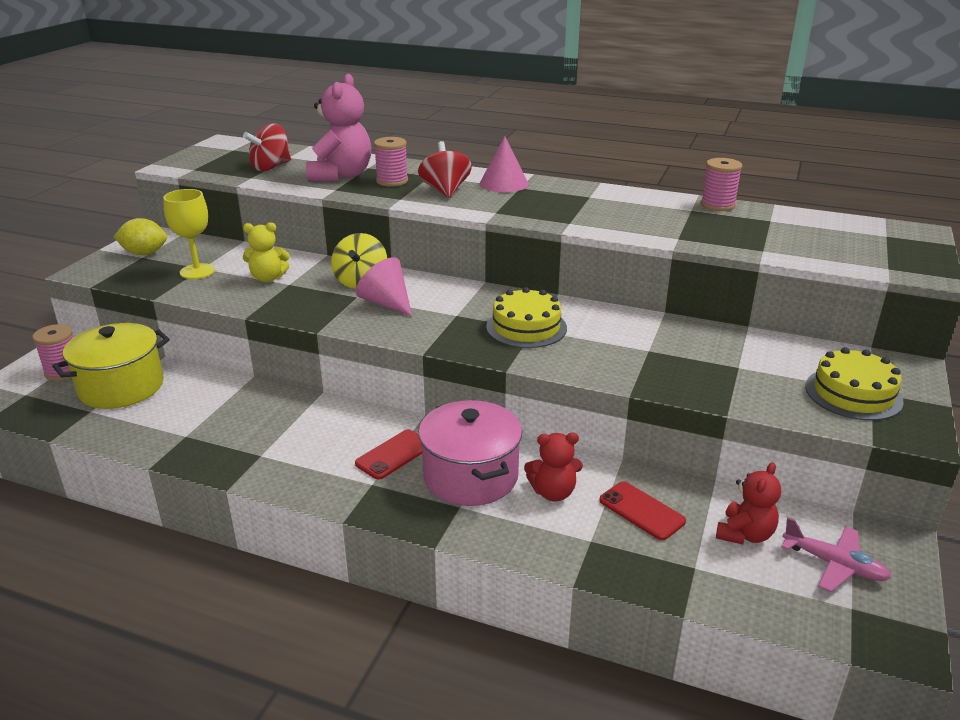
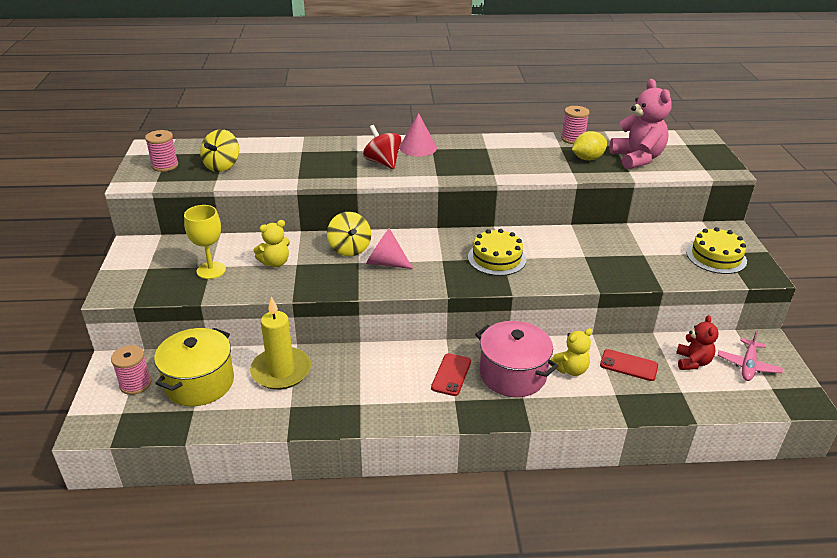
camera: 25 degrees left, 5 degrees up
(144, 253) = (147, 264): yellow lemon -> yellow lemon (587, 158)
(211, 398) = (281, 371): none -> yellow candle
(271, 167) = (222, 166): red spinning top -> yellow spinning top
(341, 176) = (289, 163): pink teddy bear -> pink teddy bear (637, 159)
(392, 181) = (334, 161): pink spool -> pink spool (165, 165)
(553, 492) = (570, 369): red teddy bear -> yellow teddy bear
(834, 565) = (748, 365): pink plane -> pink plane turned 105 degrees clockwise

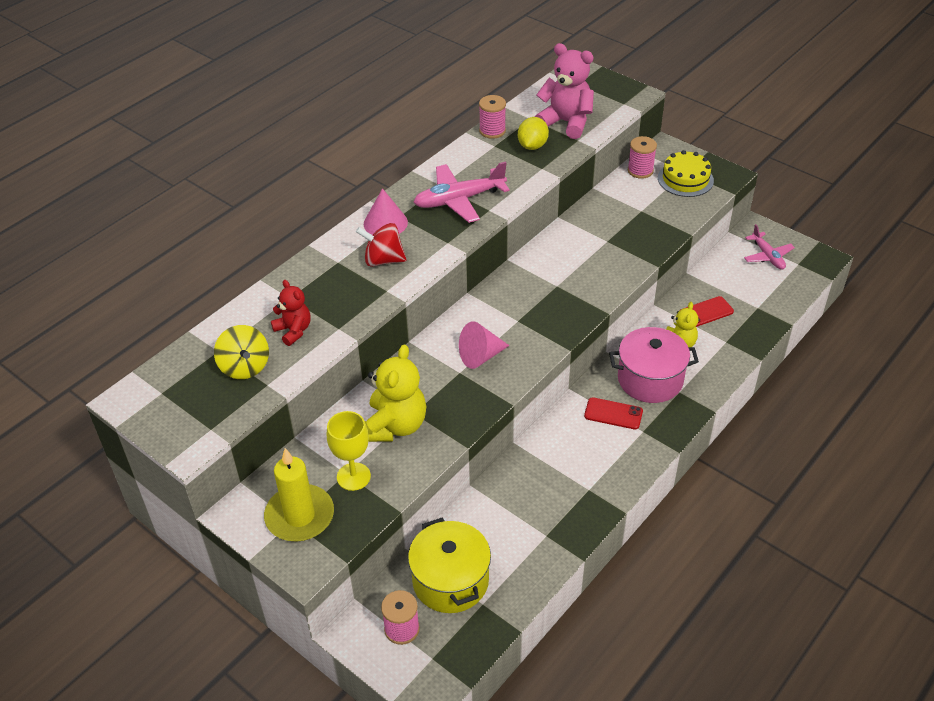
camera: 45 degrees left, 10 degrees up
(165, 165) = (186, 408): pink spool -> pink spool (640, 171)
(275, 263) = (395, 426): yellow teddy bear -> yellow teddy bear, size x1.69
(281, 371) = (495, 516): yellow candle -> yellow candle (300, 516)
(349, 249) = (432, 365): yellow spinning top -> none
(451, 374) = (613, 414): red phone -> red phone turned 45 degrees counterclockwise
(484, 159) = (459, 200): none -> pink plane
(496, 258) = (553, 288): yellow cake -> none
(692, 362) = (736, 279): red teddy bear -> red teddy bear (293, 331)

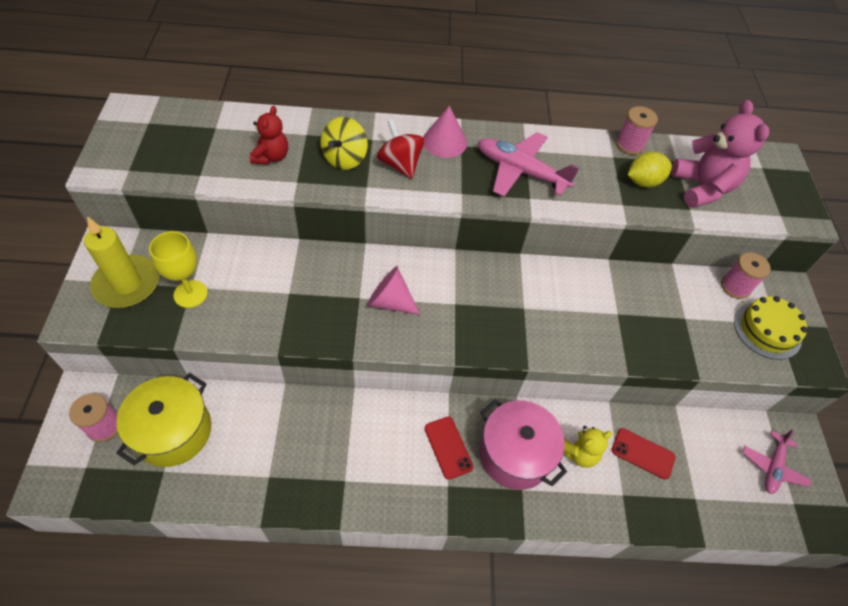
camera: 45 degrees right, 10 degrees up
(245, 367) = (209, 151): yellow spinning top -> yellow spinning top (345, 159)
(395, 426) = (264, 289): yellow teddy bear -> none

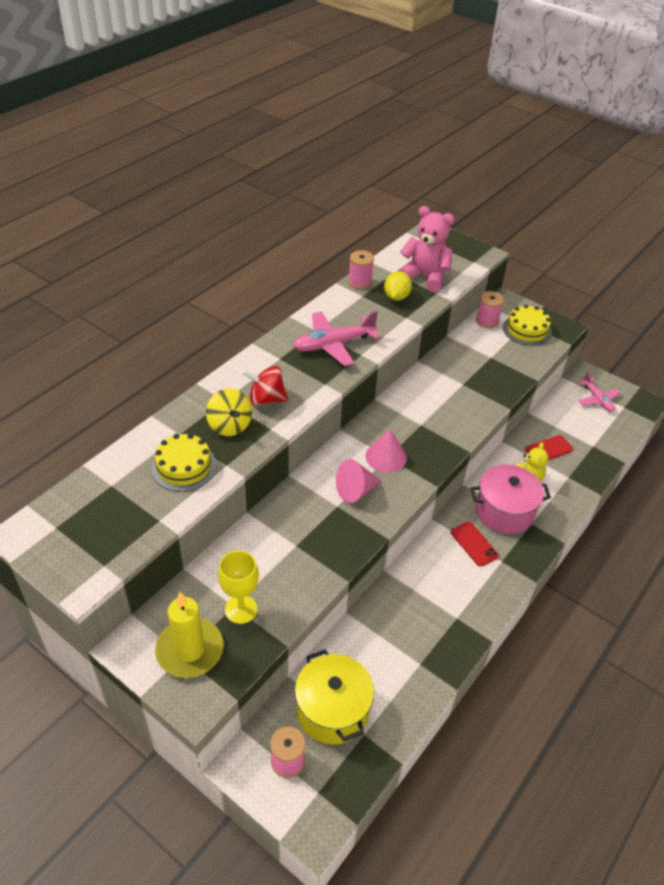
camera: 50 degrees left, 10 degrees down
(271, 157) = (184, 466): red teddy bear -> yellow cake
(444, 141) = (267, 364): pink cone -> pink cone (386, 457)
(448, 447) = (474, 544): red phone -> red phone turned 45 degrees clockwise

